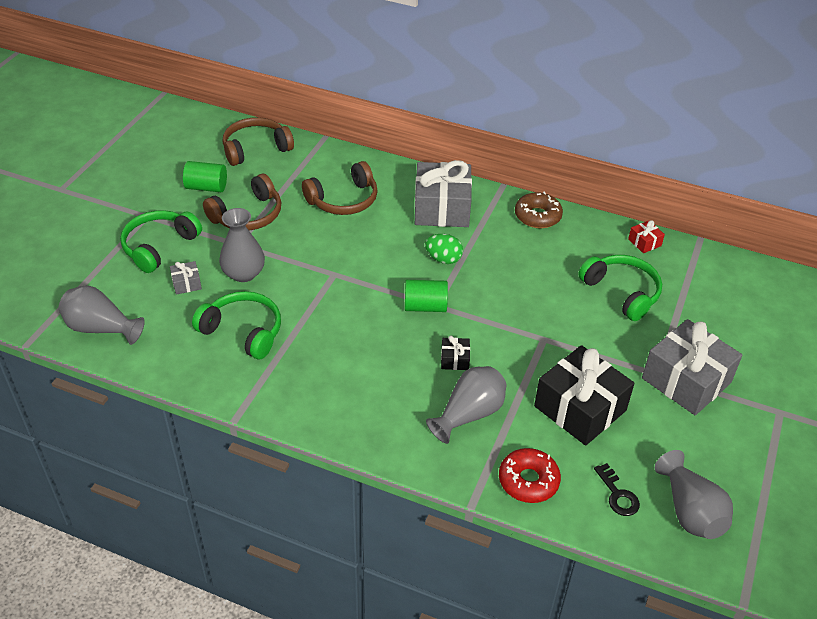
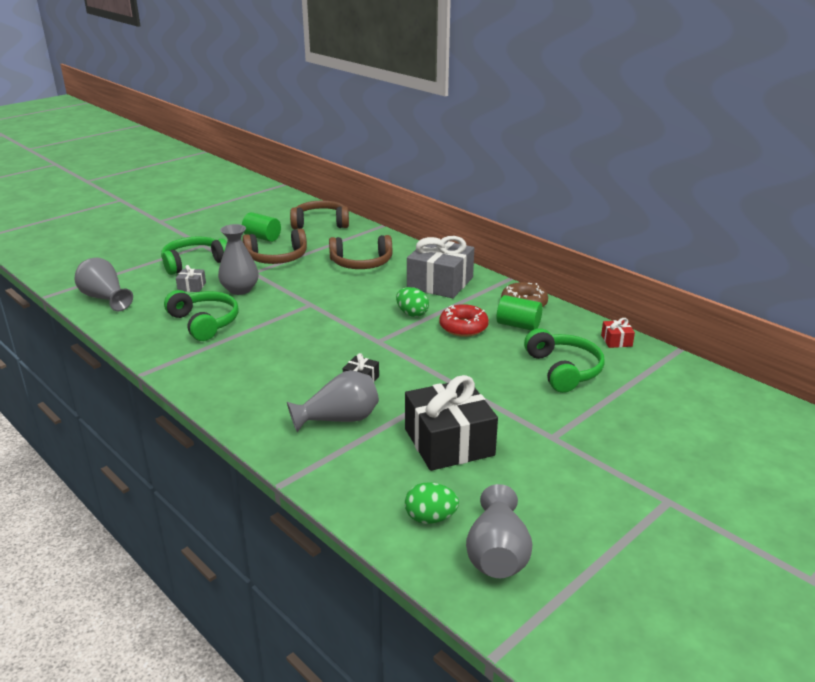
camera: 25 degrees right, 15 degrees down
(425, 306) = (367, 340): green cylinder -> green cylinder (518, 325)
(528, 481) = (350, 481): red donut -> red donut (463, 327)
(618, 495) = (430, 518): black key -> green egg
(686, 380) = (579, 449): grey gift -> none

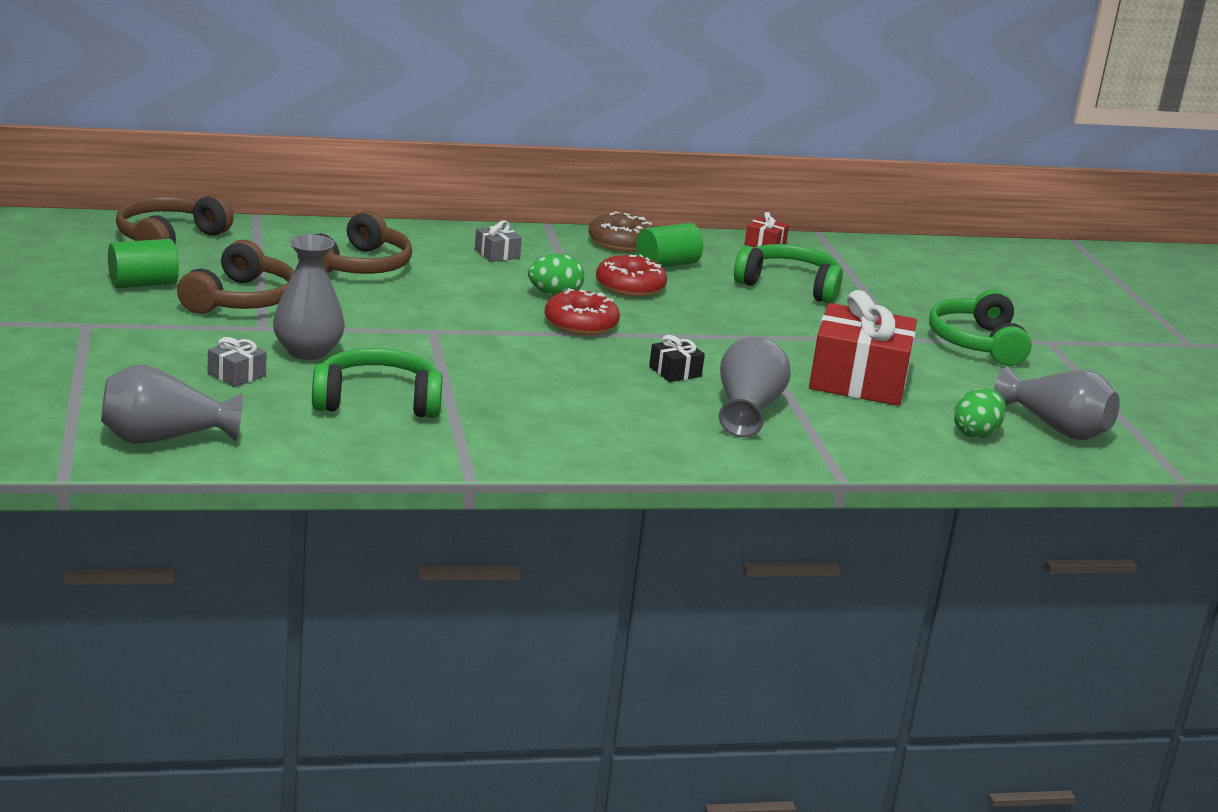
camera: 60 degrees left, 5 degrees down
(194, 262) = (146, 349): green headphones -> green headphones (976, 343)
(384, 333) = (581, 324): none -> red donut
(440, 283) = (497, 254): grey gift -> grey gift, size x0.43
(449, 442) = (858, 380): black gift -> red gift

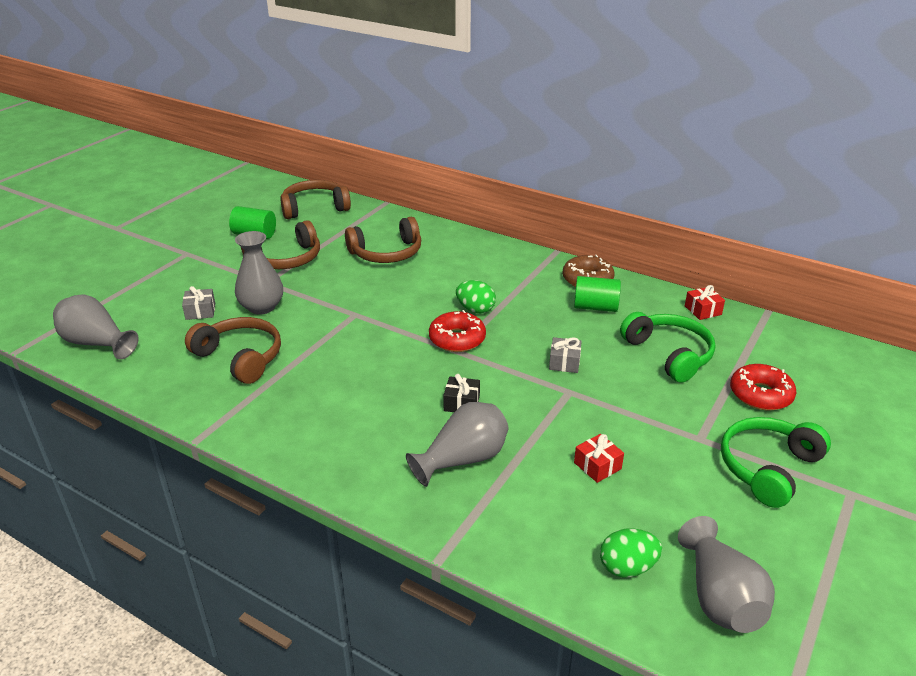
camera: 45 degrees right, 10 degrees up
(377, 401) = (240, 357): green headphones -> brown headphones
(497, 254) = (486, 266): grey gift -> grey gift (564, 362)
(630, 286) = (539, 318): red donut -> red donut (760, 394)
(858, 380) = (597, 466): red gift -> red gift, size x0.43

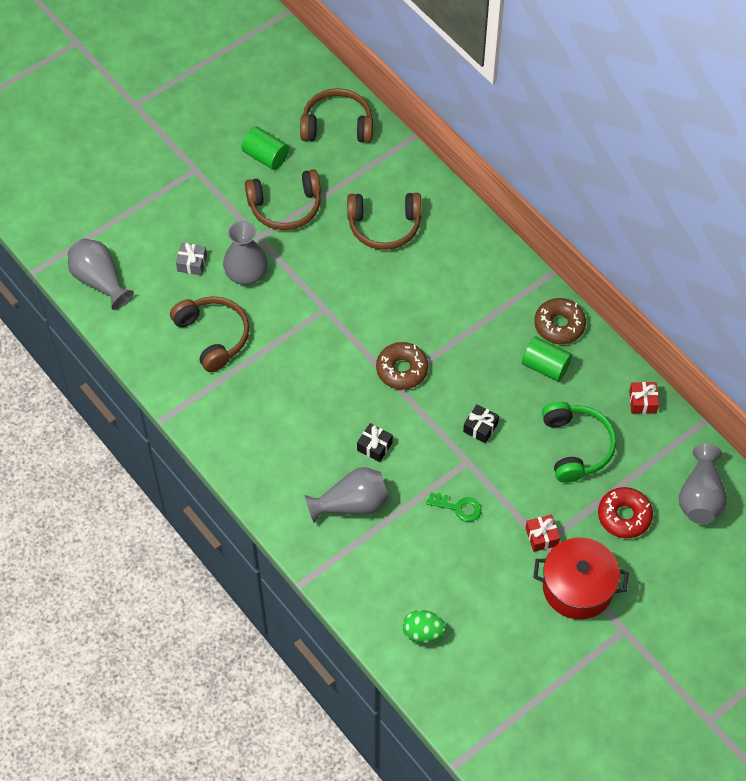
camera: 20 degrees right, 25 degrees up
(457, 339) = (402, 370): red donut -> brown donut
(475, 309) = (434, 336): green egg -> none
(564, 362) = (480, 427): grey gift -> black gift
(586, 431) = (458, 507): none -> green key
(597, 466) = (449, 543): red gift -> red gift (541, 536)
(719, 597) = (471, 675): grey vase -> grey vase (700, 497)
(768, 468) = (577, 587): green headphones -> red pot

